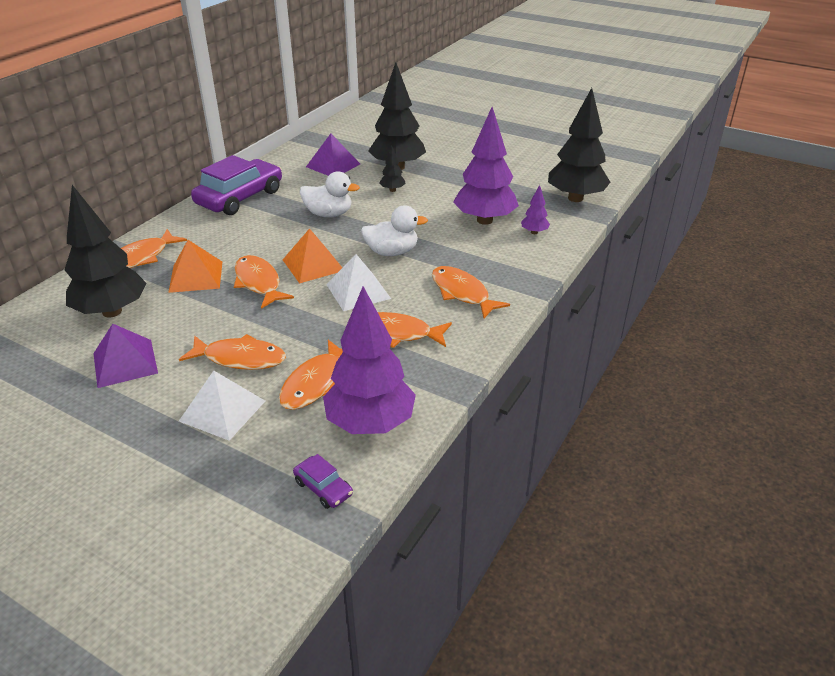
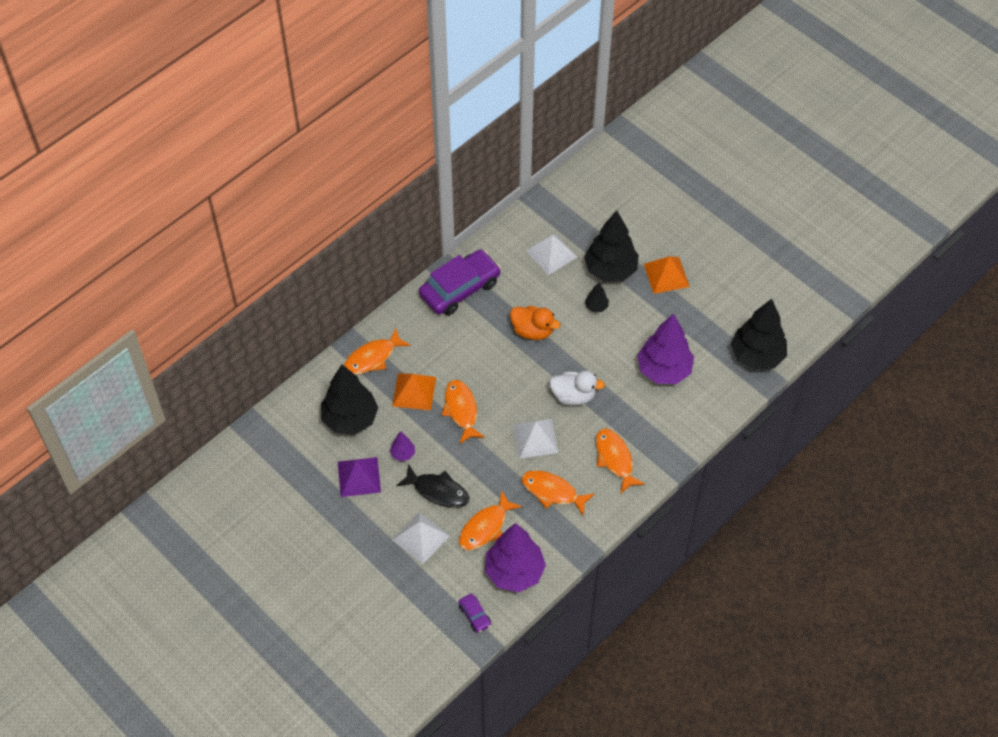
camera: 15 degrees right, 20 degrees up
(240, 358) = (438, 491): orange fish -> black fish
(313, 265) = (507, 398): orange pyramid -> orange pyramid (666, 275)
(329, 214) = (532, 331): white duck -> orange duck
(333, 165) = (551, 253): purple pyramid -> white pyramid
(534, 232) = (700, 396): purple tree -> purple tree (403, 454)

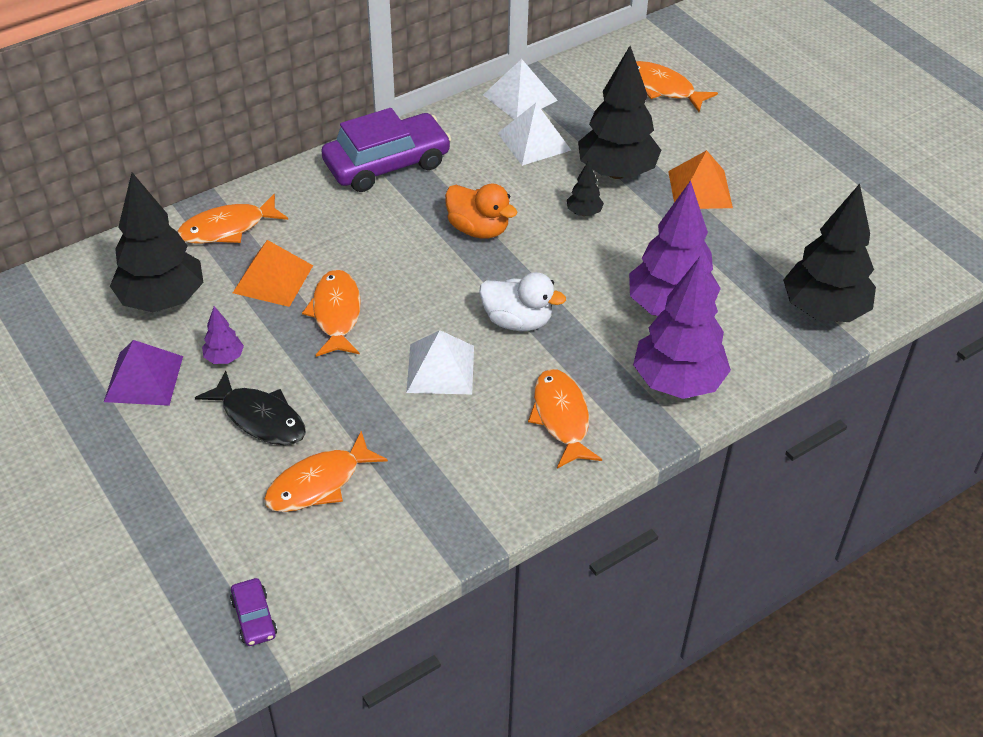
camera: 10 degrees right, 10 degrees down
(421, 537) = (208, 481): white pyramid -> white pyramid (520, 97)
(514, 572) = (345, 559): purple tree -> purple tree (677, 382)
(552, 492) = (445, 449): orange fish -> orange fish (662, 88)

